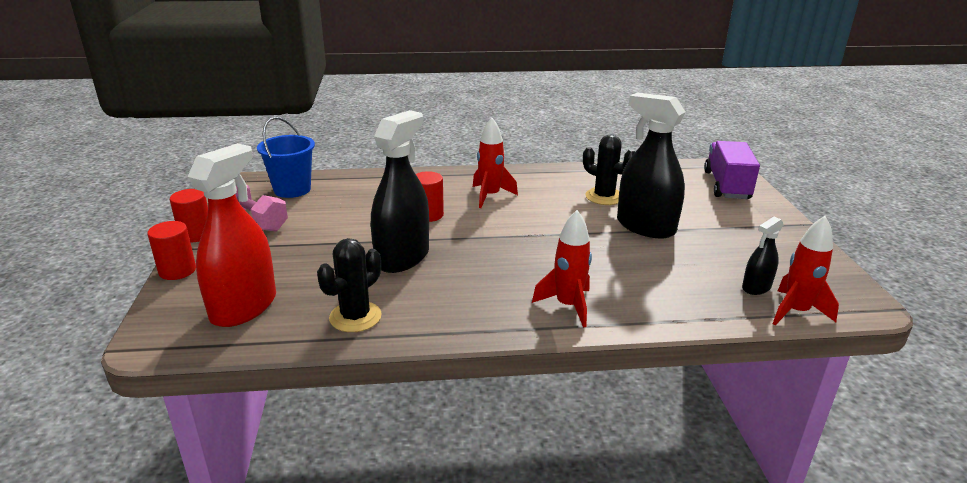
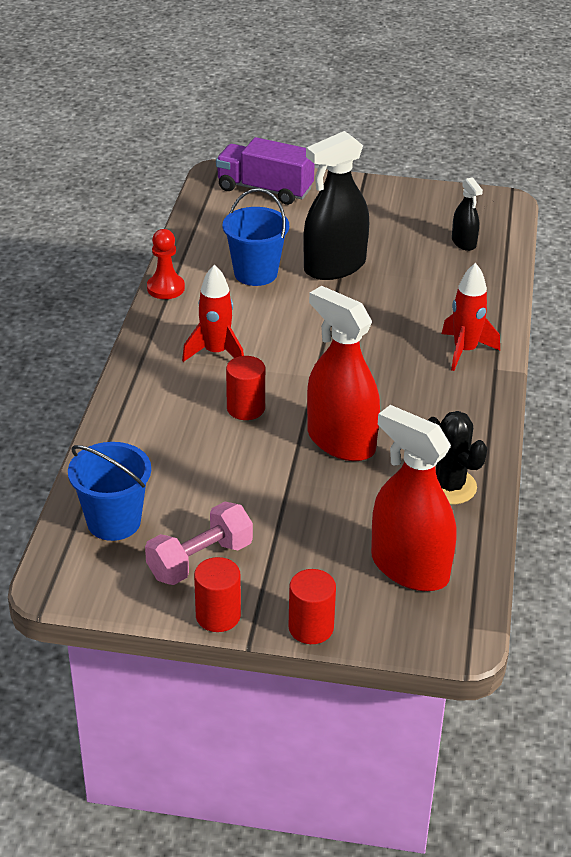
camera: 75 degrees left, 10 degrees up
(402, 257) = (341, 441): black spray bottle -> red spray bottle
(556, 169) = (165, 288): none -> red pawn
(604, 197) = (255, 273): black cactus -> blue bucket
(795, 312) = (504, 237): red rocket -> none

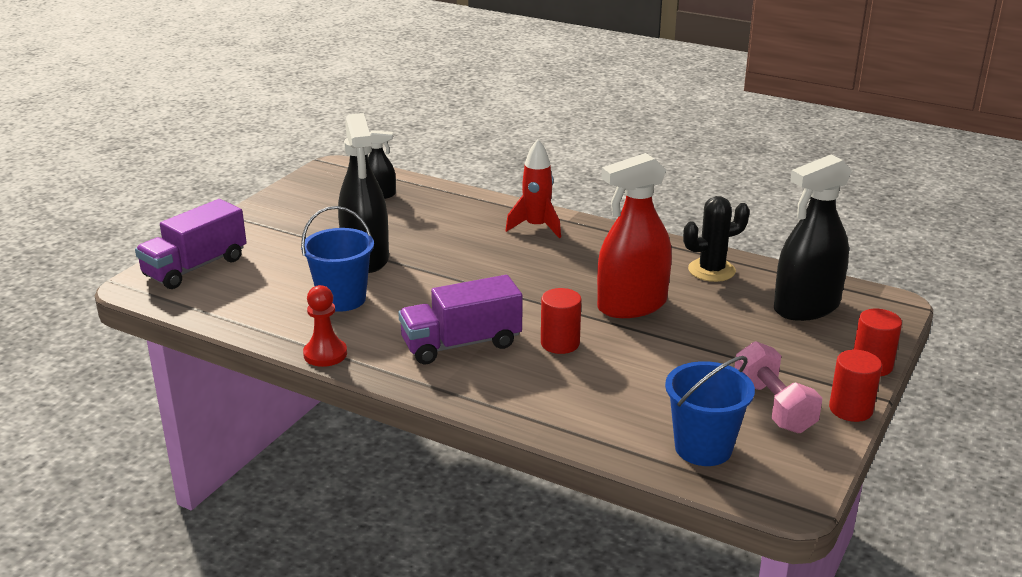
camera: 70 degrees left, 10 degrees down
(216, 353) = (461, 344): red rocket -> purple truck
(409, 567) = (806, 307): red spray bottle -> black spray bottle

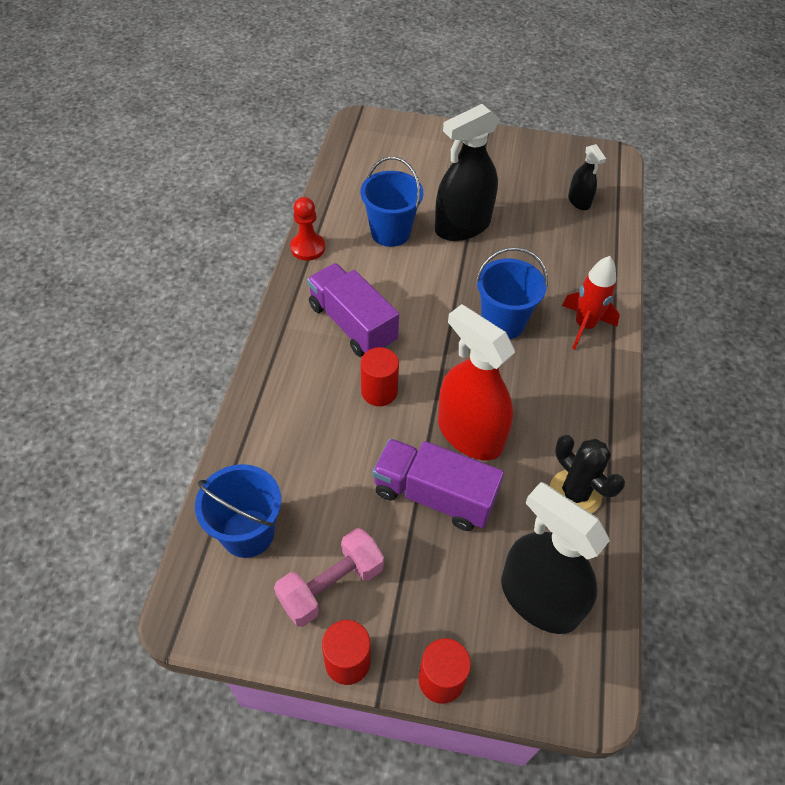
camera: 70 degrees right, 25 degrees up
(195, 267) = (399, 139): purple truck -> purple truck (434, 495)
(509, 263) = (503, 322): none -> blue bucket

